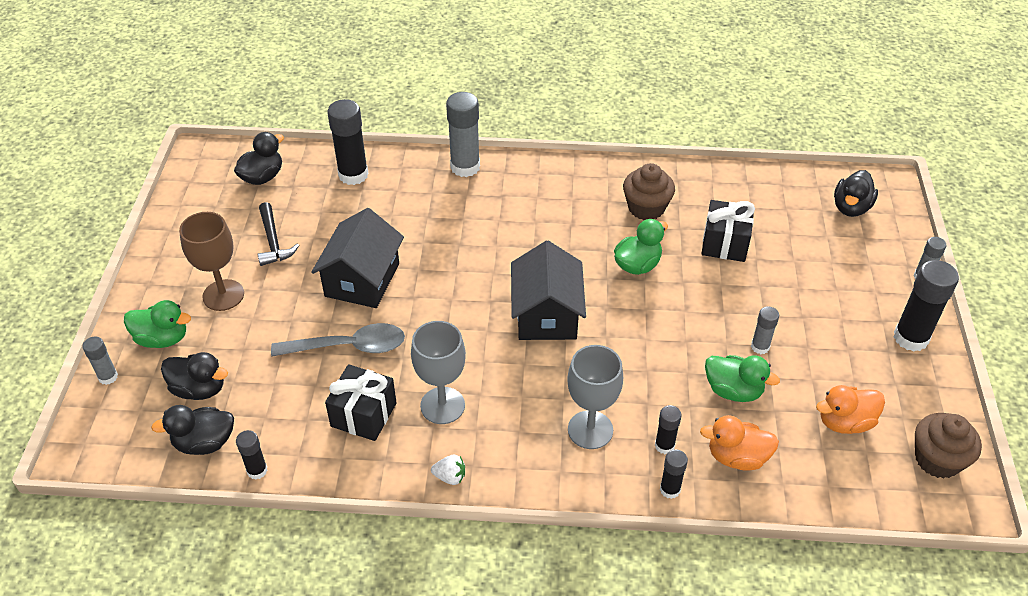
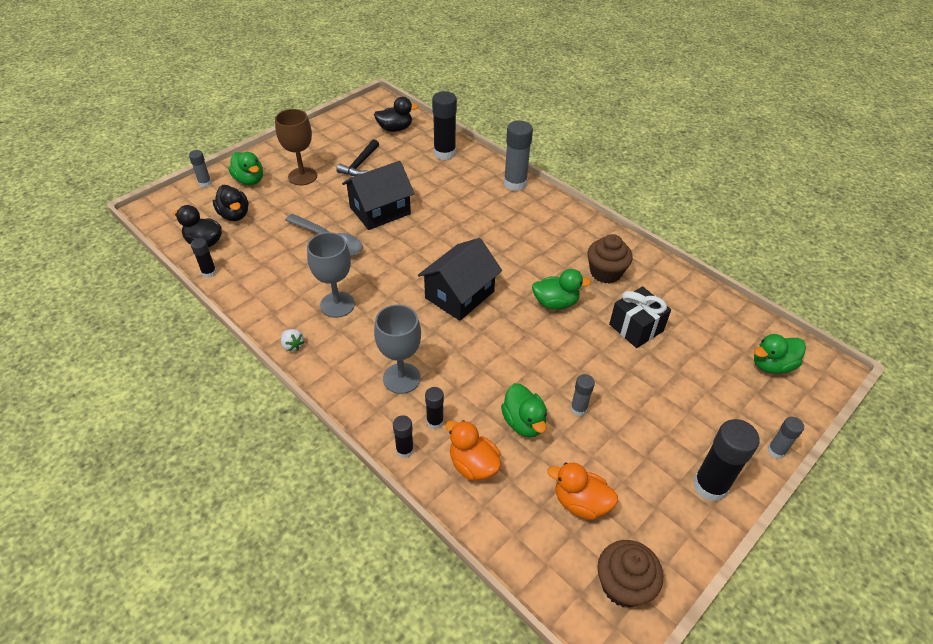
camera: 40 degrees right, 0 degrees up
(363, 414) = (292, 281): black gift -> none
(851, 208) = (772, 365): black duck -> green duck

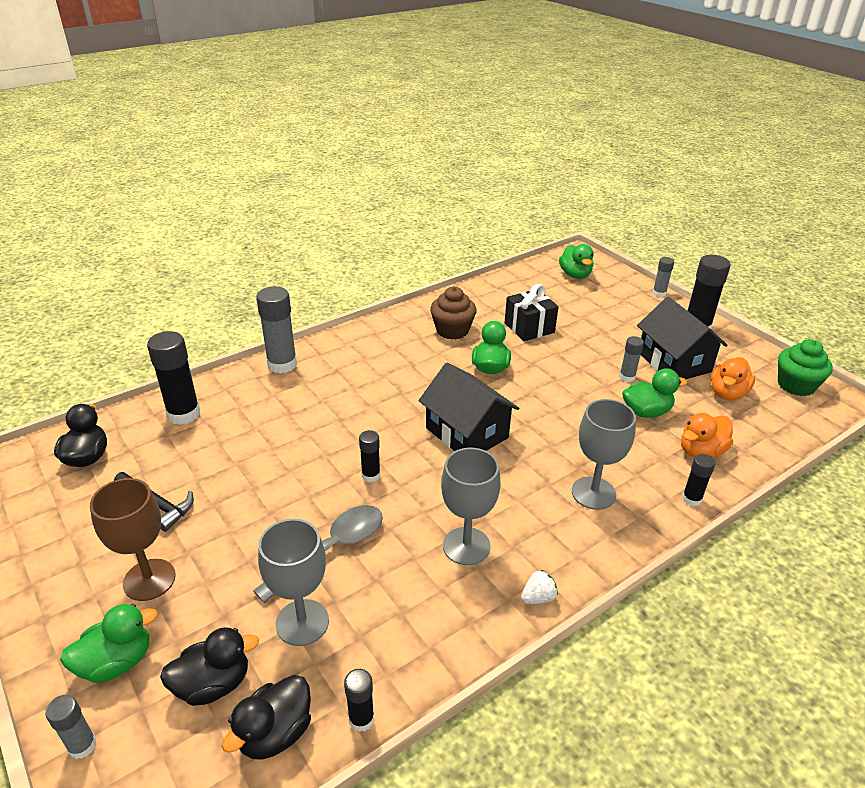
camera: 80 degrees left, 10 degrees down
(273, 239) = (302, 622): none -> grey goblet
(380, 210) = (283, 489): black house -> black house (674, 362)
(435, 421) = (652, 472): black glue stick -> black glue stick (371, 475)
(623, 585) = (796, 385): brown cupcake -> green cupcake

